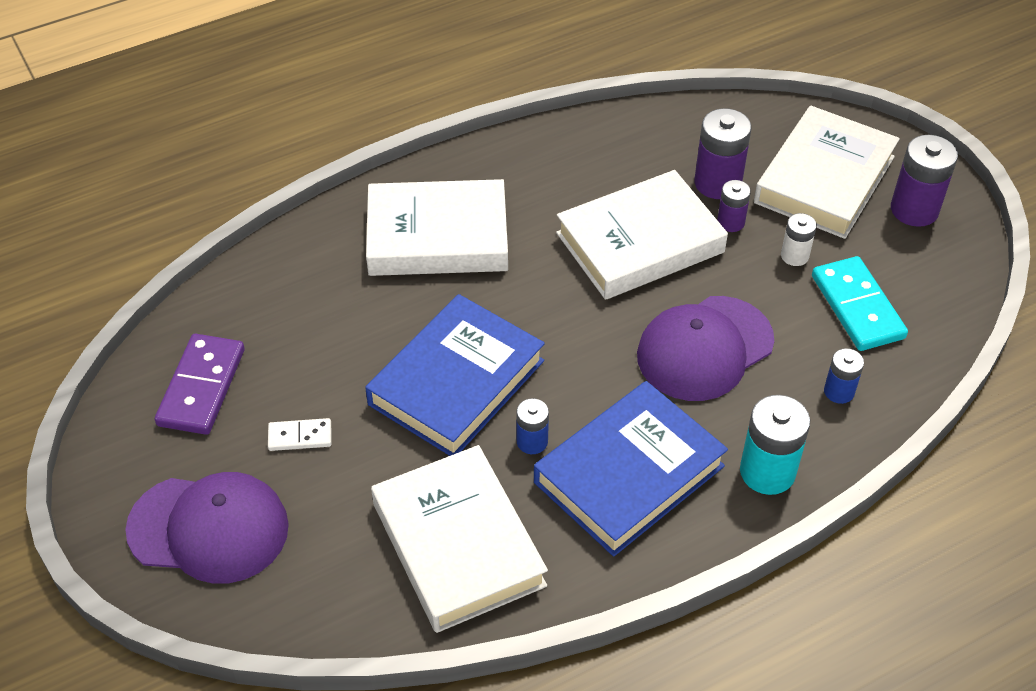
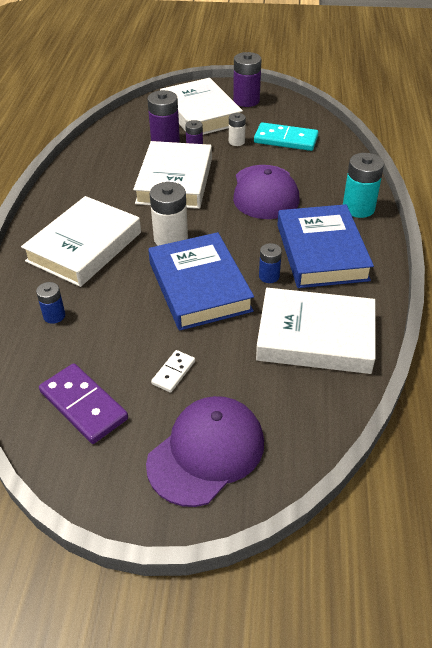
camera: 55 degrees left, 5 degrees down
(520, 306) = (171, 239): none -> white battery
(839, 391) = (330, 167): blue battery -> blue battery (54, 316)

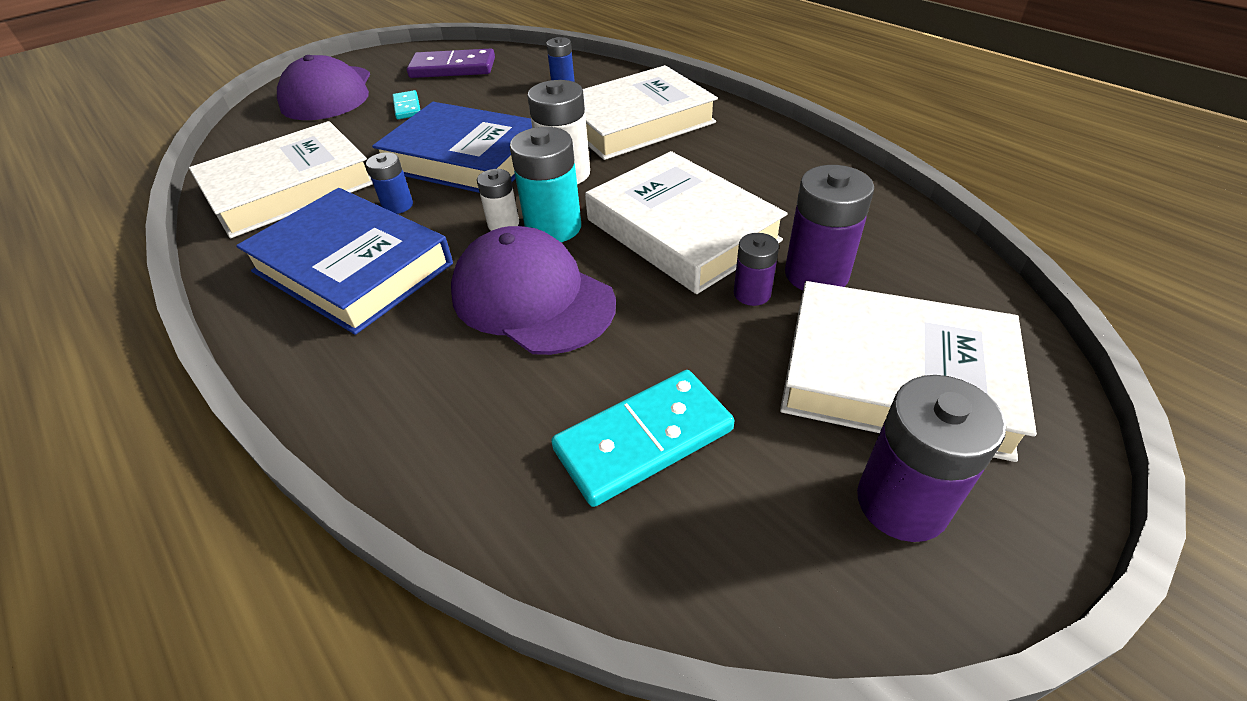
camera: 135 degrees right, 0 degrees up
(84, 247) = (636, 122): white book -> white book turned 75 degrees clockwise
(173, 372) = (407, 107): white domino -> turquoise domino
(236, 142) = (719, 360): white battery -> white battery (503, 224)
(358, 208) = (343, 373): turquoise battery -> turquoise battery (553, 227)

